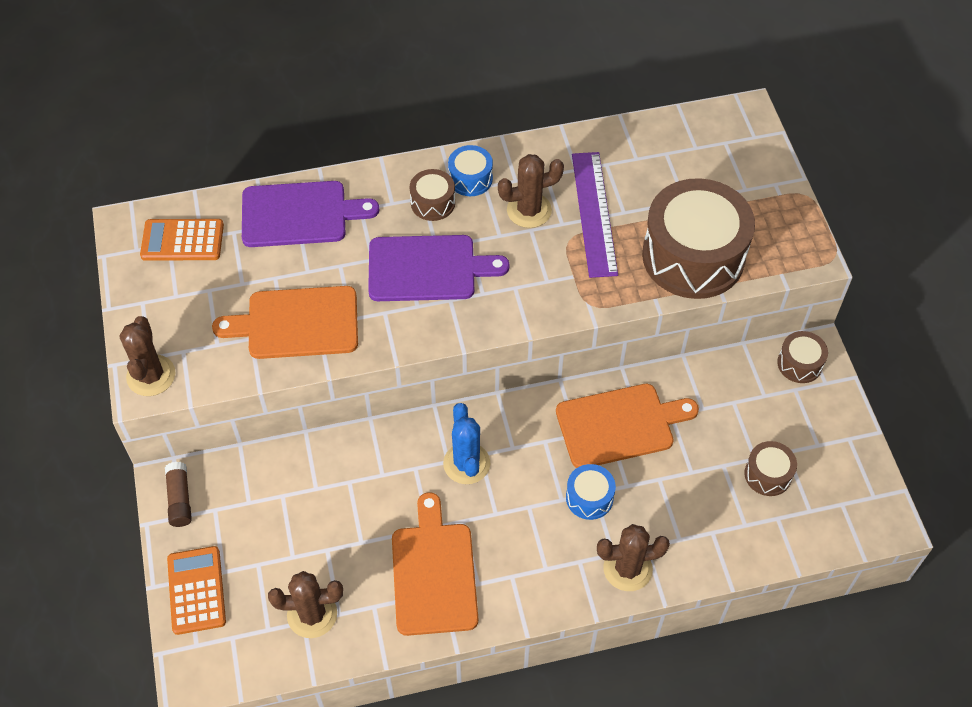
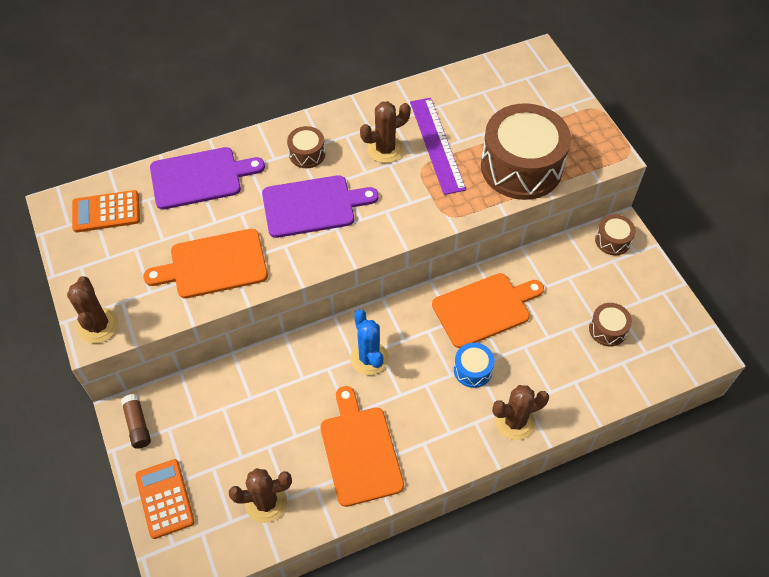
camera: 10 degrees left, 0 degrees up
(470, 179) = (333, 131): blue drum -> none

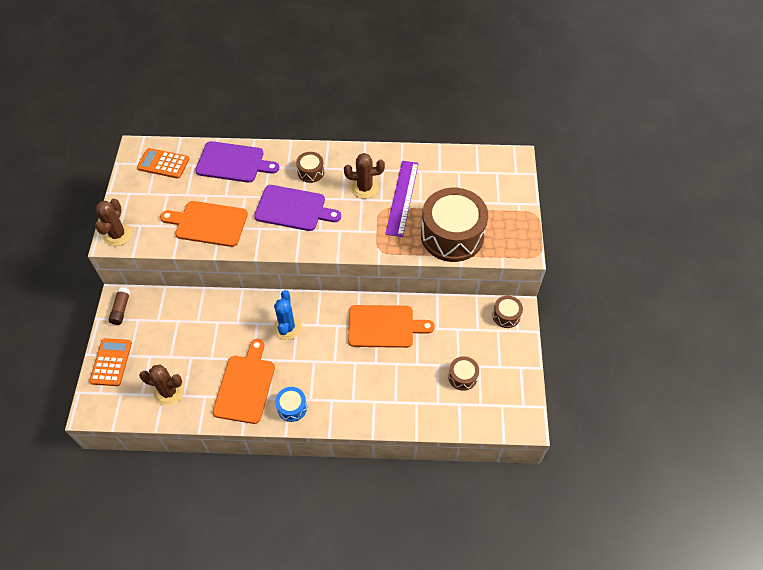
camera: 25 degrees right, 0 degrees up
(472, 370) = (351, 364): blue drum -> blue drum (292, 407)
(514, 422) = (358, 411): brown cactus -> none

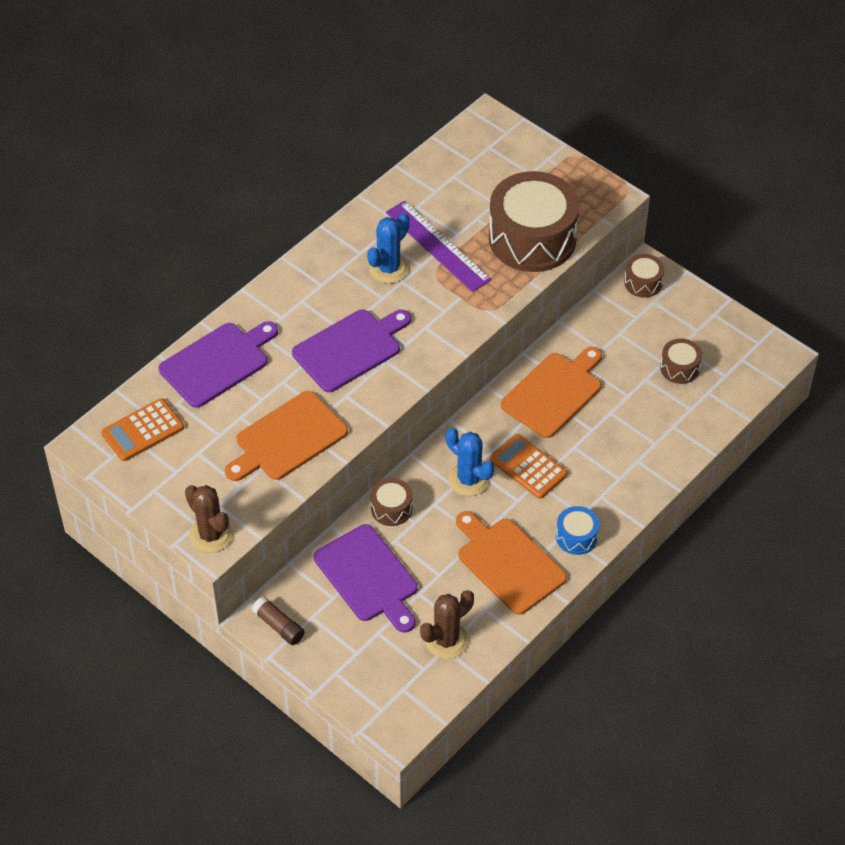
camera: 50 degrees left, 5 degrees down
(111, 362) = (348, 676): orange calculator -> orange calculator (528, 467)
(183, 326) = (368, 577): none -> purple cutting board
(311, 172) = (312, 301): brown drum -> brown drum (391, 508)
(364, 188) = (389, 268): brown cactus -> blue cactus

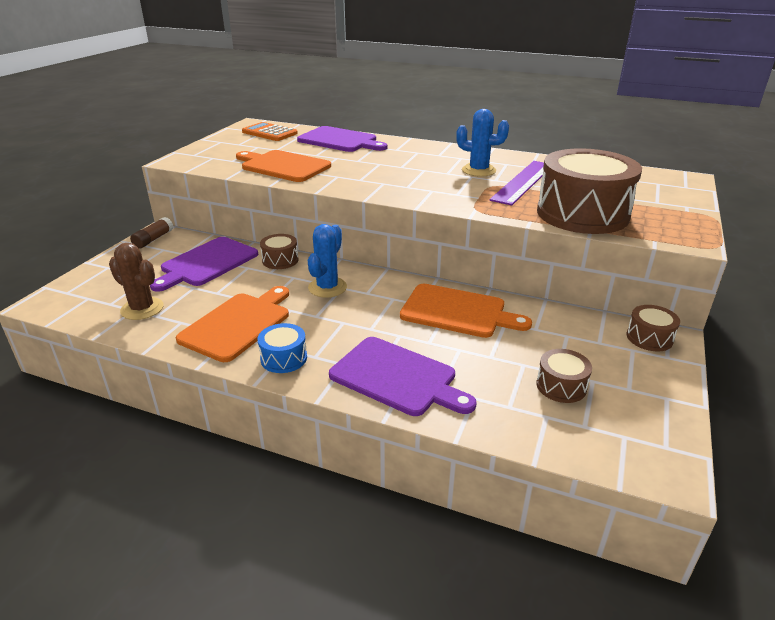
camera: 70 degrees right, 20 degrees down
(211, 535) = (184, 159): brown cactus -> none
(350, 349) = (385, 171): purple cutting board -> purple cutting board (397, 377)
(528, 467) = (358, 314): orange calculator -> none

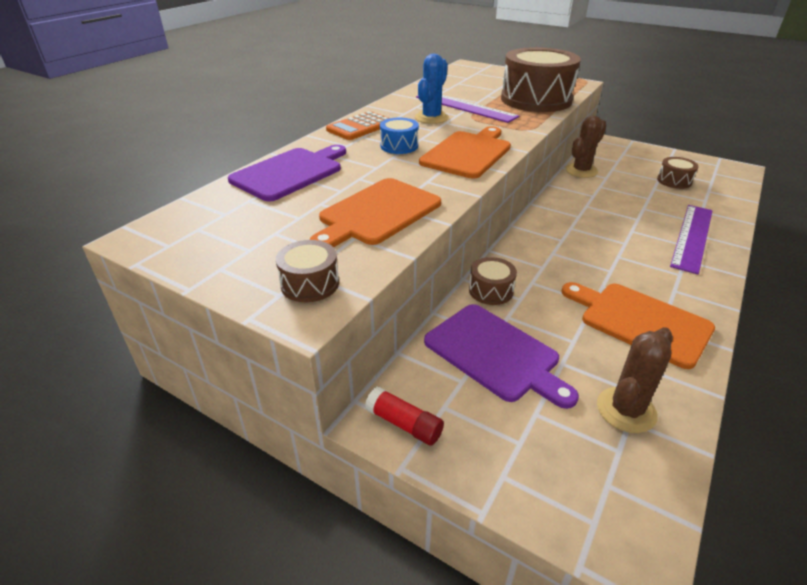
camera: 80 degrees left, 5 degrees up
(153, 239) = (404, 424): brown glue stick -> red glue stick
(269, 133) = (208, 222): orange calculator -> orange calculator (360, 127)
(284, 358) = (690, 291): blue drum -> blue drum (399, 146)
(327, 287) = (554, 261): blue cactus -> none
(397, 377) = (692, 237): purple cutting board -> purple ruler
(457, 312) = (588, 202): orange cutting board -> orange cutting board (468, 153)
(543, 311) = (581, 171): none -> brown cactus
(649, 338) = (608, 146): brown drum -> brown drum (310, 284)

